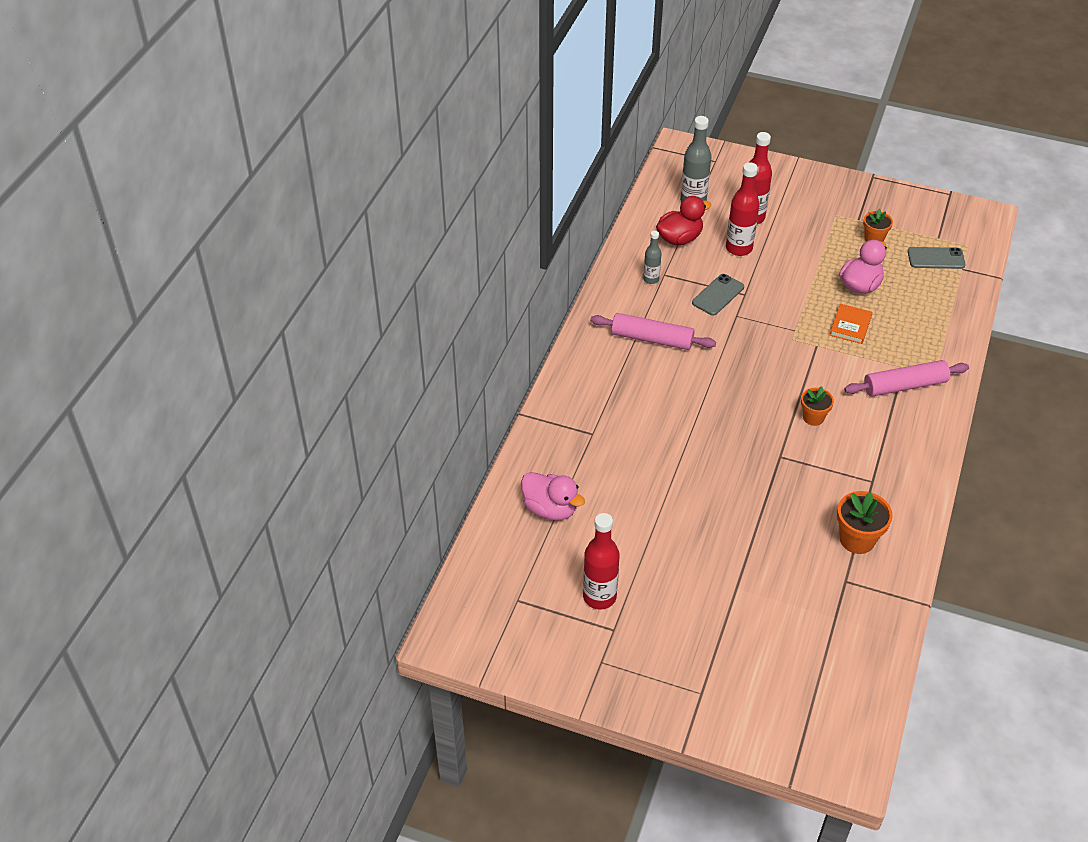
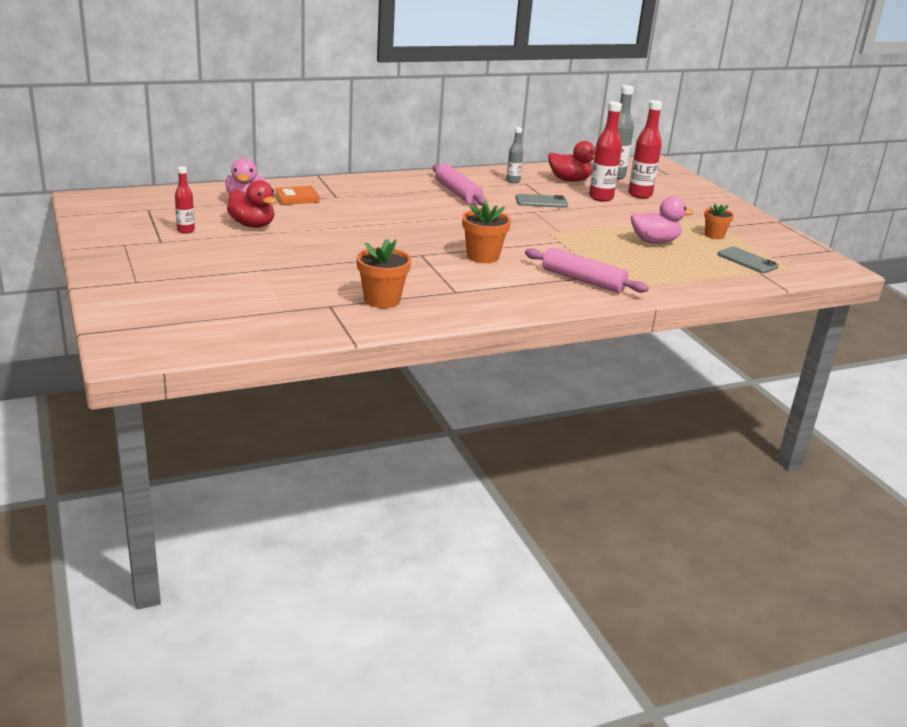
camera: 45 degrees right, 20 degrees down
(599, 597) = (186, 231): red bottle -> red bottle, size x0.58
(622, 538) = (252, 225): none -> red duck
(813, 417) = (483, 256): orange flower pot -> orange flower pot, size x1.54
(850, 326) = (605, 248): orange book -> orange book (296, 198)

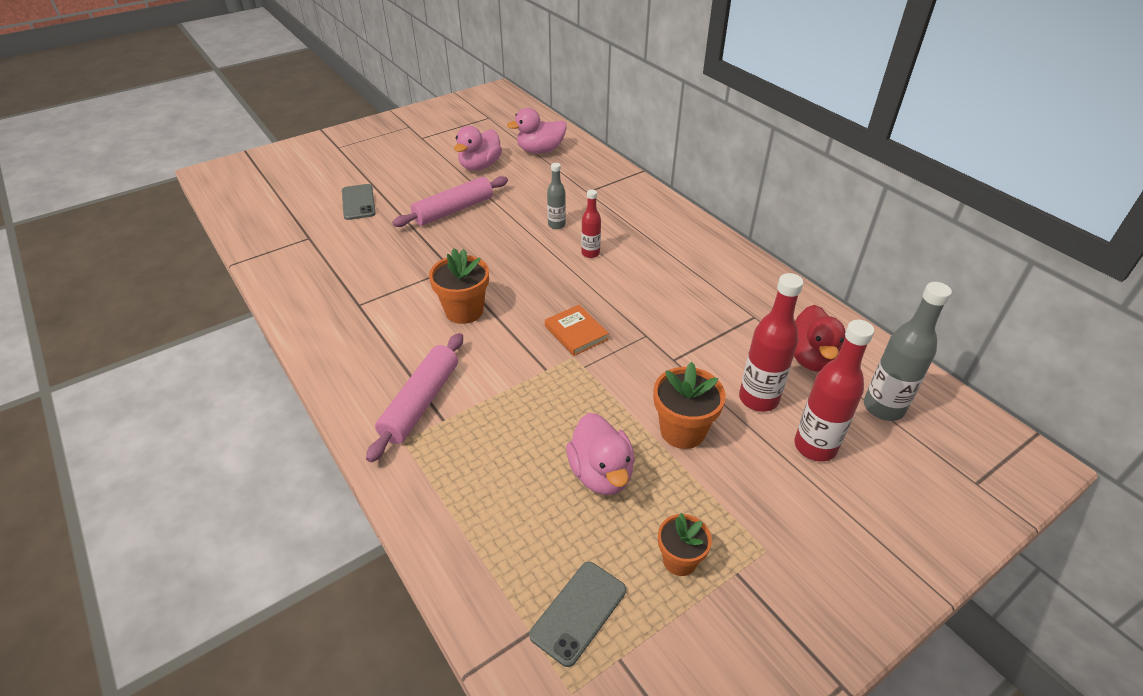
camera: 80 degrees right, 15 degrees up
(186, 231) = (450, 142): red bottle -> red bottle (590, 253)
(252, 225) = (480, 166): red duck -> pink duck
(296, 198) = (566, 172): orange book -> orange book (576, 333)
(382, 300) = (327, 263): orange flower pot -> orange flower pot (682, 431)
(457, 193) = (664, 265): pink rolling pin -> pink rolling pin (453, 210)
(513, 181) = (753, 304): grey bottle -> grey bottle (556, 225)
(541, 202) = (689, 338): grey phone -> grey phone (358, 202)

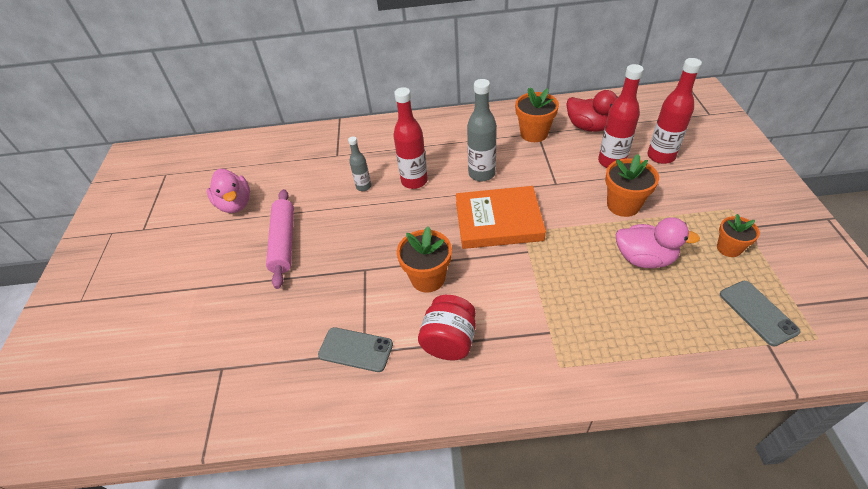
camera: 55 degrees left, 5 degrees up
(358, 202) = (201, 309): grey phone -> grey phone (355, 349)
(396, 352) = (449, 341): none -> red jar
(420, 402) = (521, 342): pink rolling pin -> none
(540, 150) = (253, 161): pink duck -> none
(576, 333) = (498, 221): orange book -> orange book, size x1.88
(590, 253) = (414, 181): red bottle -> red bottle, size x1.72
(750, 314) = (534, 133): none -> orange flower pot
(883, 407) = (642, 119): grey bottle -> grey bottle (481, 174)

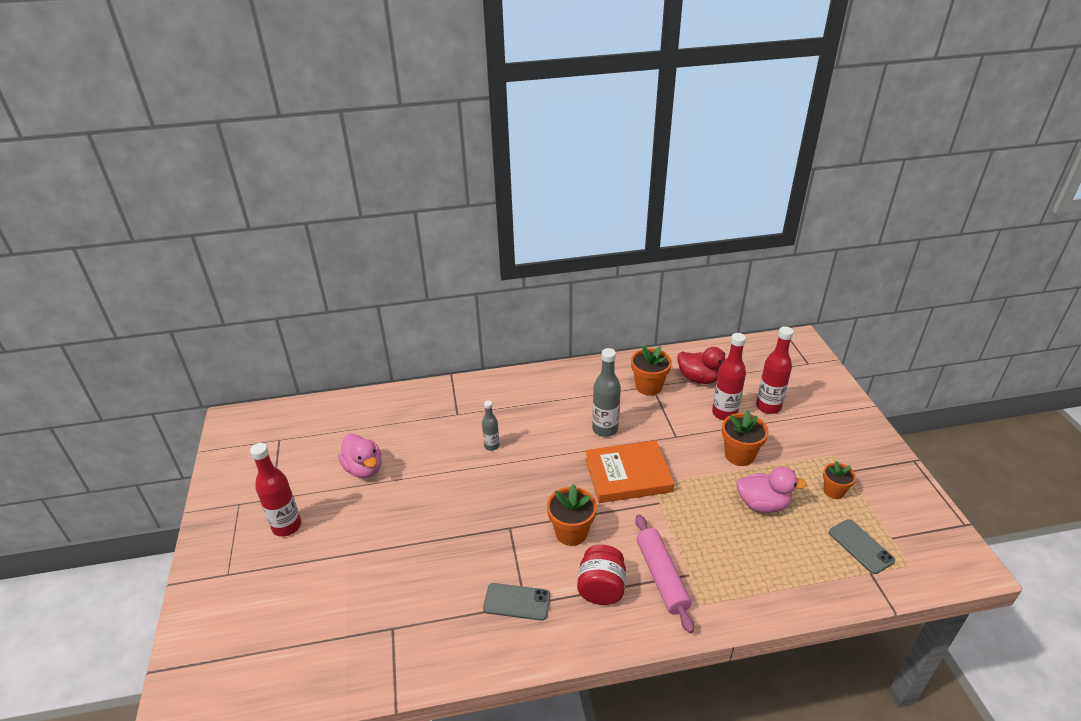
camera: 10 degrees left, 10 degrees down
(283, 242) = (423, 505): pink rolling pin -> pink rolling pin (661, 577)
(414, 181) = (541, 438): red bottle -> red bottle (287, 526)

